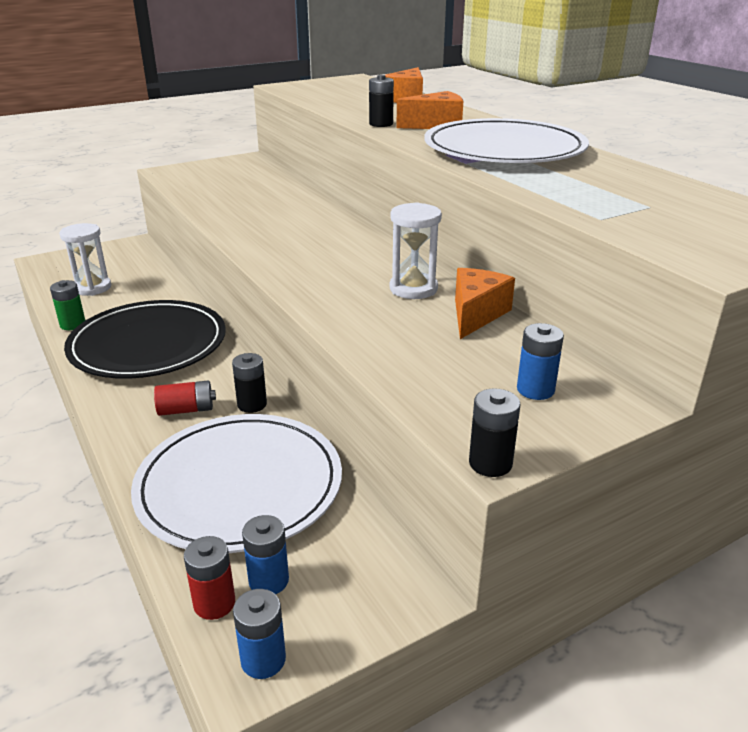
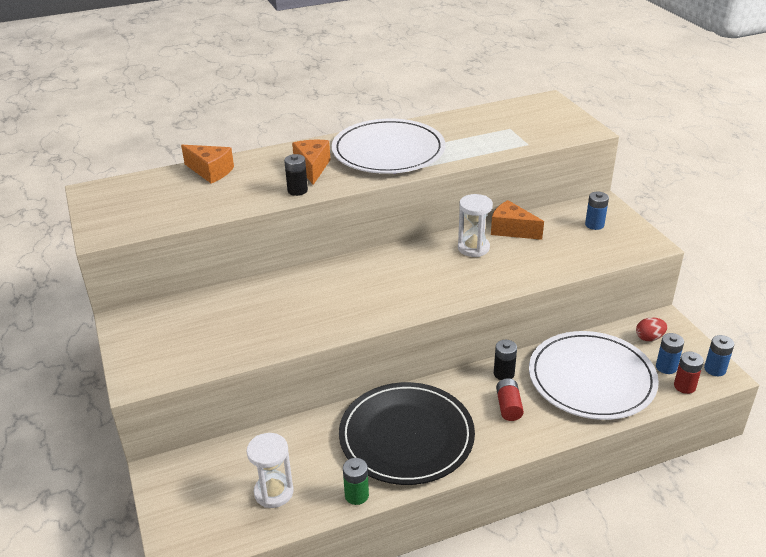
camera: 80 degrees left, 5 degrees up
(352, 562) = (649, 338): none -> red egg
(490, 463) = (657, 246): black battery -> none

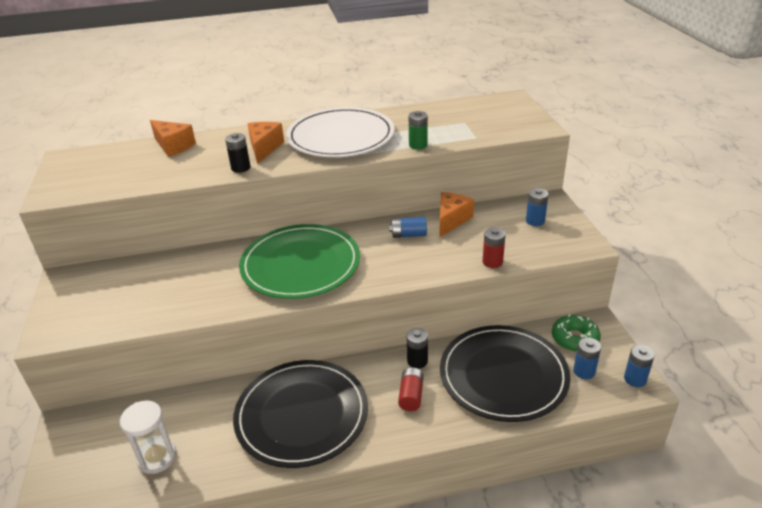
camera: 10 degrees right, 0 degrees up
(356, 495) = (232, 471): green battery -> green battery (418, 145)
(374, 286) = (300, 264): none -> green plate
(473, 248) = (408, 235): white hourglass -> blue battery
(511, 230) = (451, 220): orange cheese -> orange cheese turned 75 degrees clockwise
(591, 378) = (503, 375): white plate -> black plate
(649, 338) = (574, 339): red egg -> green donut
(684, 386) = (598, 394): red battery -> red battery (492, 262)

